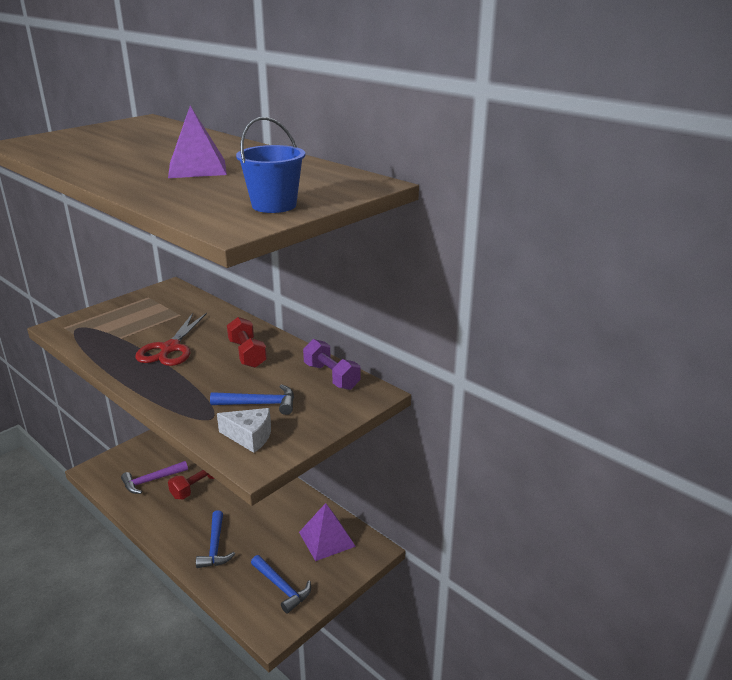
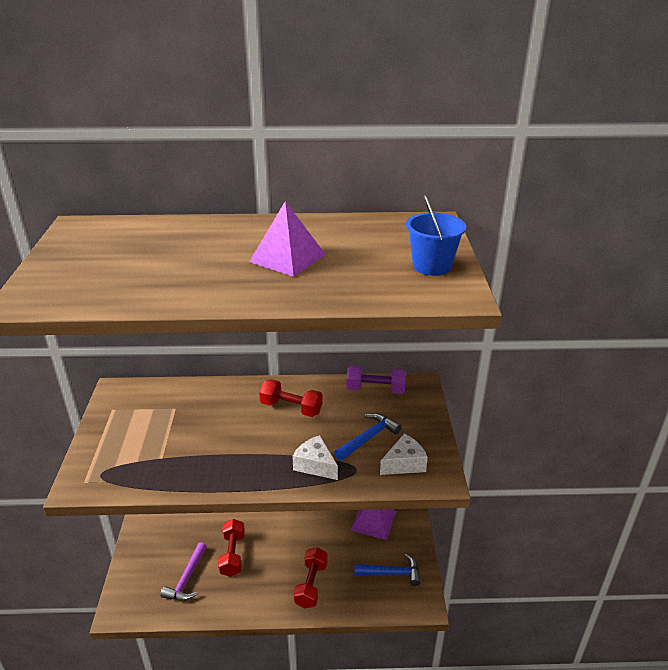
camera: 45 degrees left, 5 degrees up
(170, 348) = (223, 440): red scissors -> none
(191, 397) = (315, 465): none -> white cheese
(215, 547) = (311, 584): blue hammer -> red dumbbell

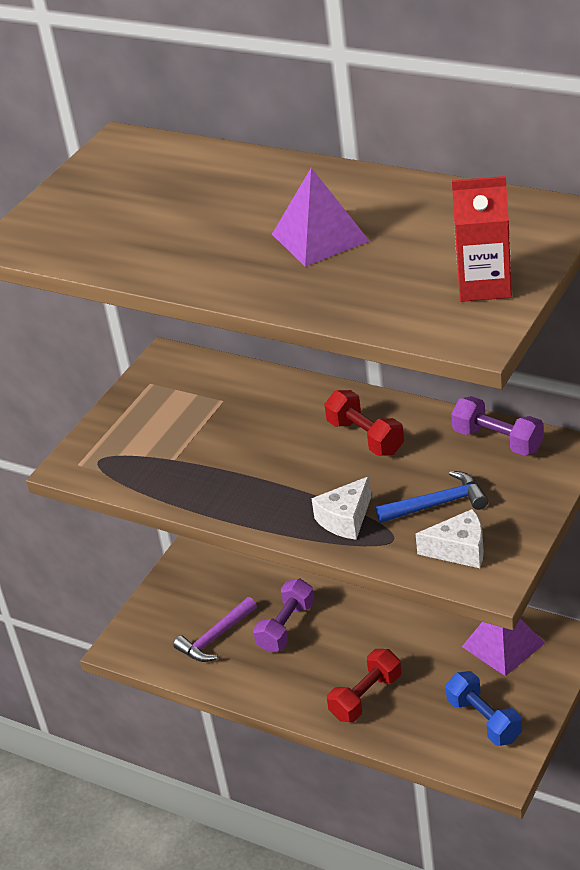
camera: 35 degrees right, 5 degrees up
(232, 554) = (286, 627): red dumbbell -> purple dumbbell
(315, 465) = (345, 519): white cheese -> white cheese turned 120 degrees counterclockwise
(391, 573) = (484, 720): blue hammer -> blue dumbbell
(432, 266) = (484, 285): blue bucket -> red carton

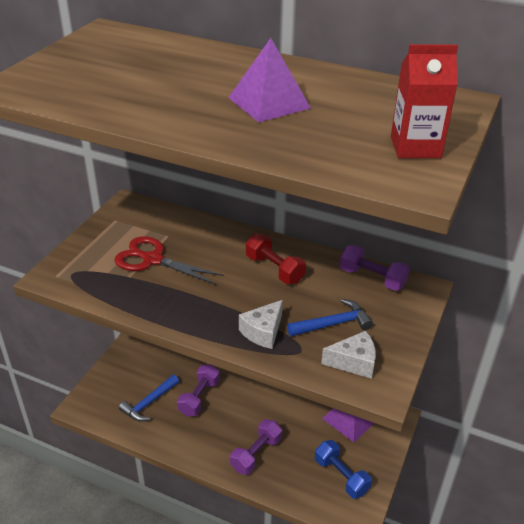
camera: 10 degrees left, 0 degrees up
(203, 435) = (153, 260): none -> red scissors
(215, 638) = (149, 403): purple hammer -> blue hammer
(366, 697) = (256, 454): red dumbbell -> purple dumbbell

